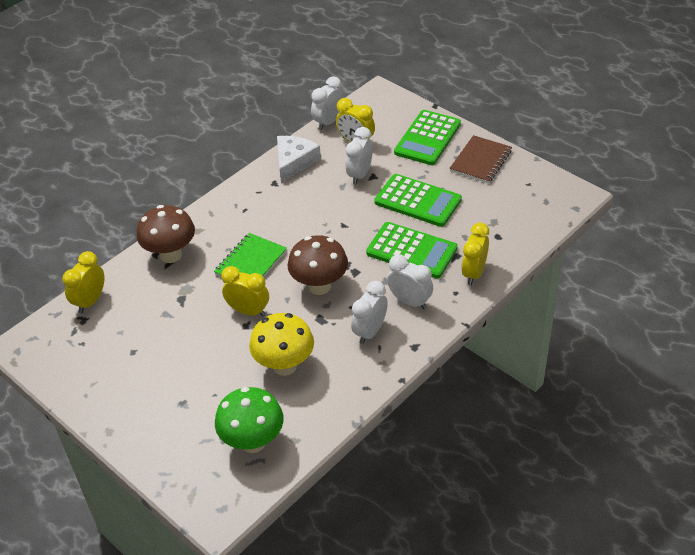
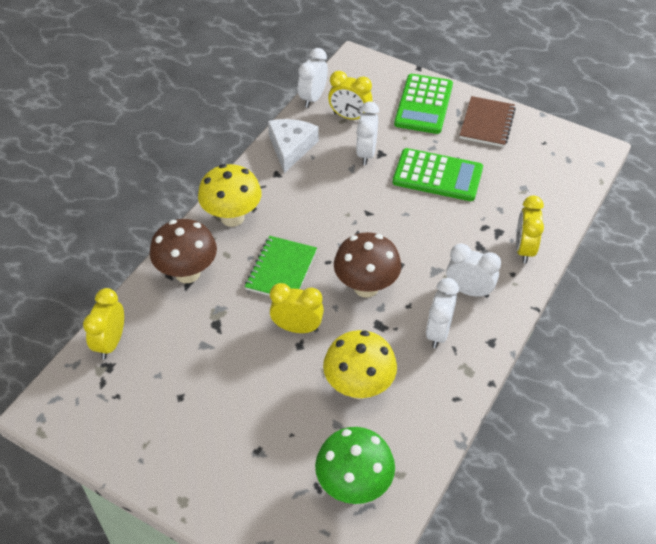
camera: 15 degrees left, 5 degrees up
(223, 214) = (232, 217): none -> yellow mushroom
(411, 251) = (450, 232): green calculator -> none

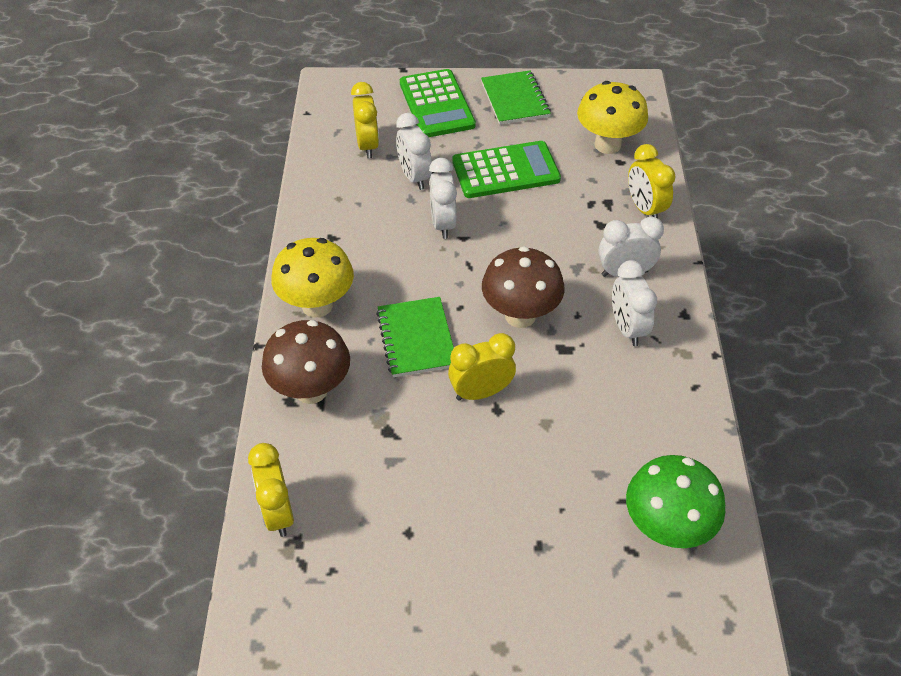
camera: 30 degrees left, 0 degrees up
(291, 147) = (327, 203): white cheese -> none
(313, 98) = (311, 141): white clock -> white clock (443, 224)
(349, 117) = (367, 146): yellow clock -> yellow clock turned 90 degrees counterclockwise
(359, 387) = (592, 423): yellow mushroom -> yellow mushroom (607, 145)
(487, 123) = (515, 100): brown notebook -> green notebook

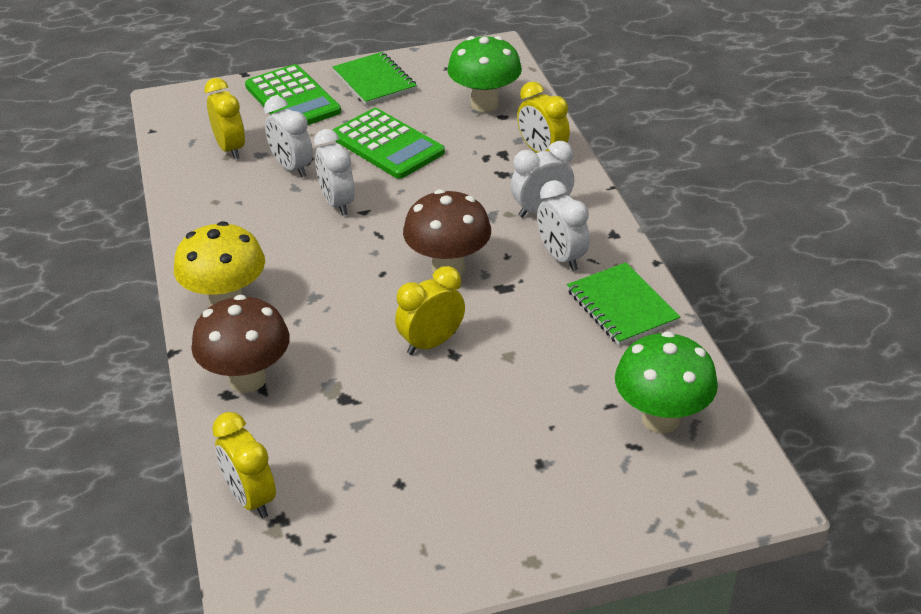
camera: 15 degrees left, 10 degrees down
(416, 339) = (346, 310): green notebook -> green notebook (622, 306)
(505, 171) = (387, 145): green calculator -> green calculator turned 75 degrees clockwise
(607, 145) = (484, 104): yellow mushroom -> green mushroom

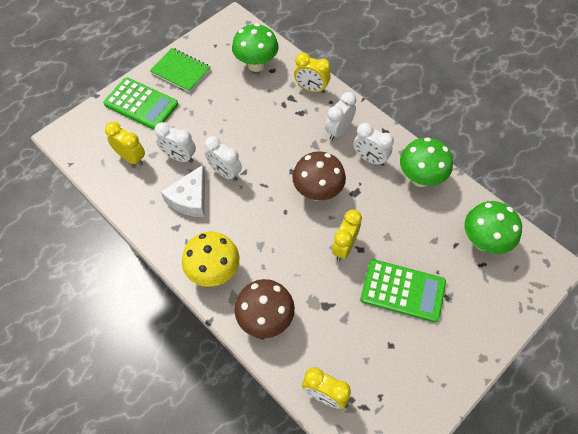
camera: 30 degrees left, 20 degrees up
(266, 214) = (190, 198): none -> white cheese
(387, 145) = (222, 117): green calculator -> green calculator (403, 290)
(622, 306) = (420, 178): green notebook -> green mushroom

